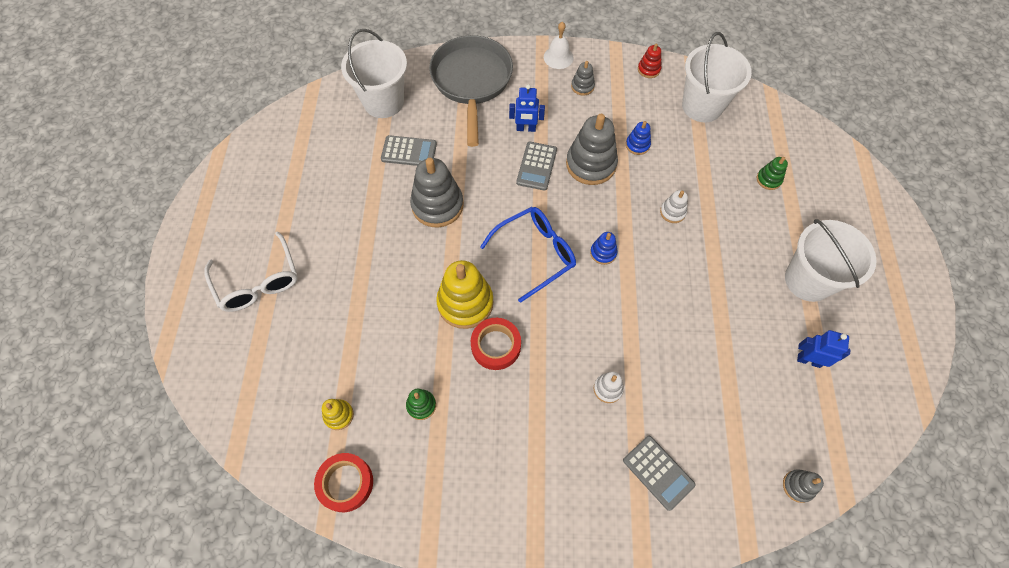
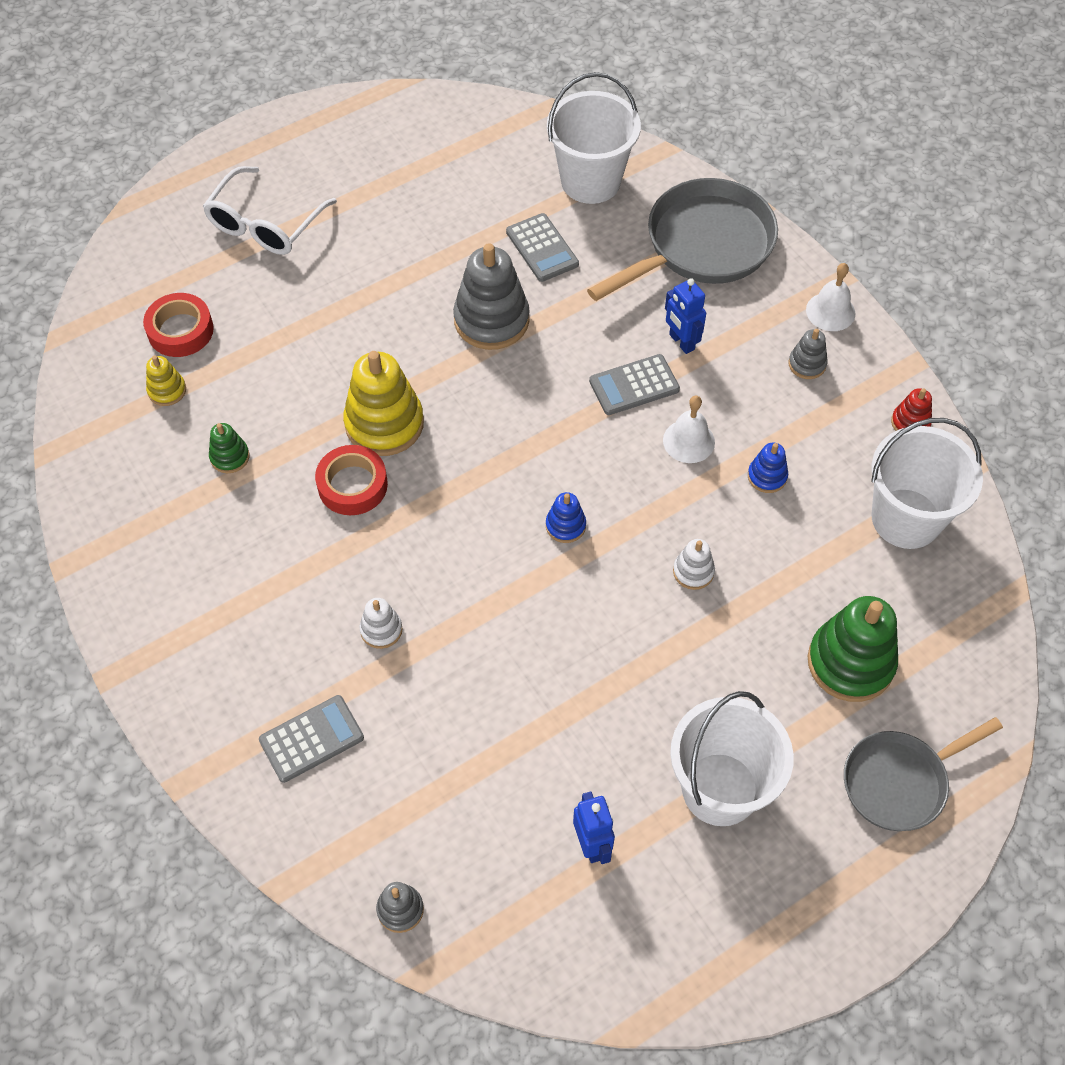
camera: 55 degrees right, 5 degrees down
(346, 483) = (99, 443): red tape -> red tape (180, 330)
(535, 253) = (506, 455): blue glasses -> none
(591, 164) = (688, 441): grey stacking toy -> white bell
(658, 472) = (311, 739): grey calculator -> grey calculator turned 135 degrees counterclockwise
(768, 179) = (850, 662): green stacking toy -> green stacking toy, size x2.03
(846, 201) = (900, 781): none -> grey pan

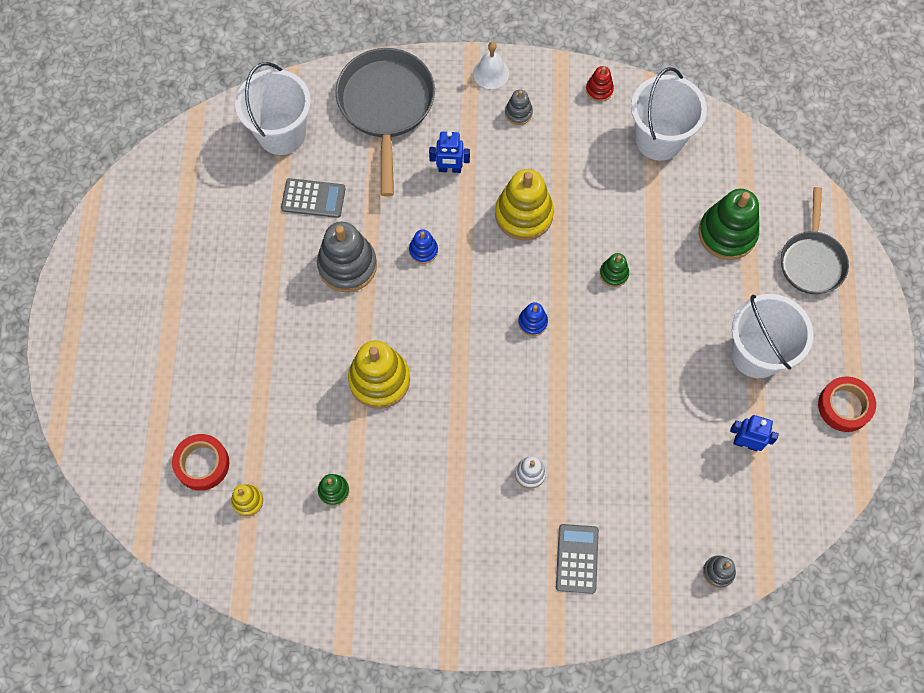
camera: 55 degrees left, 10 degrees up
(265, 224) = (151, 356): white glasses -> none
(352, 485) = (412, 427): red tape -> red tape (844, 406)
(634, 385) = (461, 217): grey calculator -> none
(688, 441) = (524, 214): white bell -> yellow stacking toy
(693, 572) = (614, 274): white stacking toy -> green stacking toy
(767, 476) = (579, 190): blue stacking toy -> blue stacking toy (423, 250)

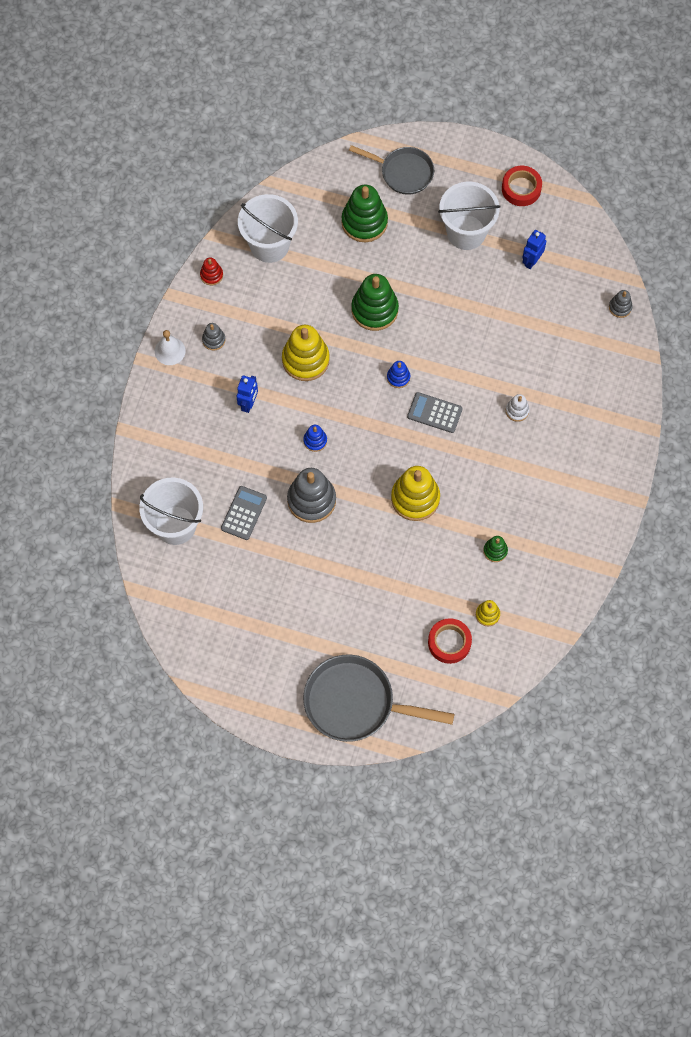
camera: 75 degrees left, 0 degrees up
(386, 107) = (176, 438): grey pan -> grey pan (356, 703)
(577, 558) = (588, 396): grey calculator -> grey calculator (434, 413)
(614, 274) = (374, 310): green stacking toy -> green stacking toy, size x2.03

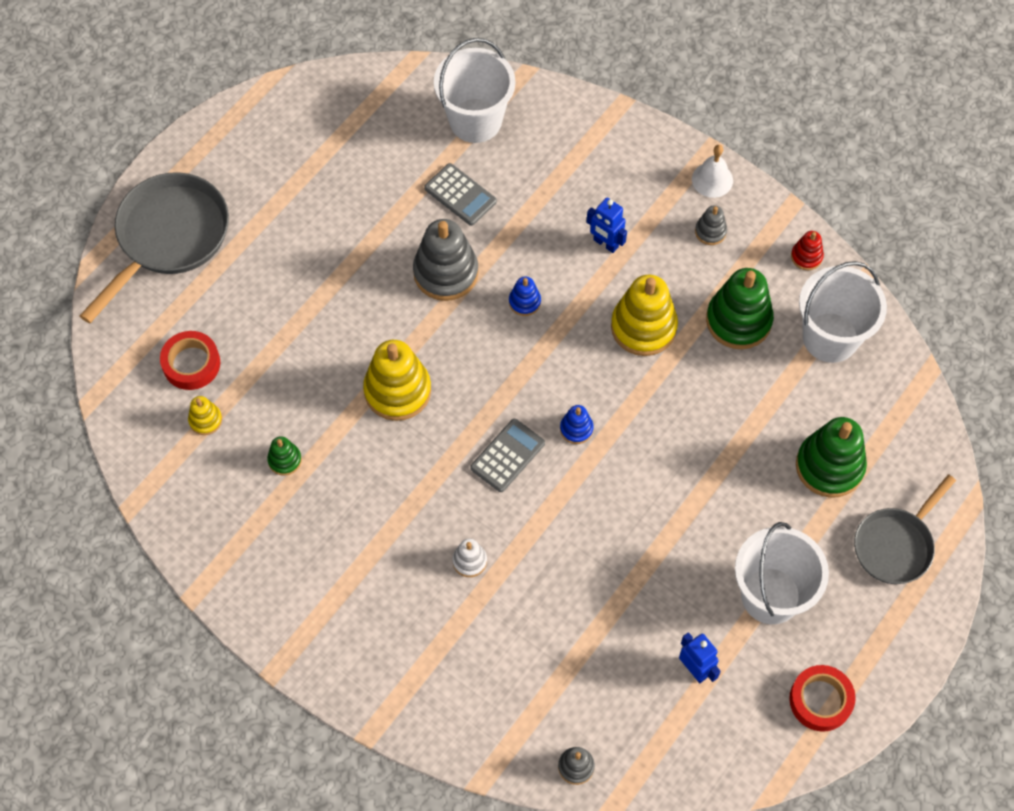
camera: 110 degrees right, 5 degrees down
(374, 310) = (688, 434): green stacking toy -> green stacking toy (738, 320)

